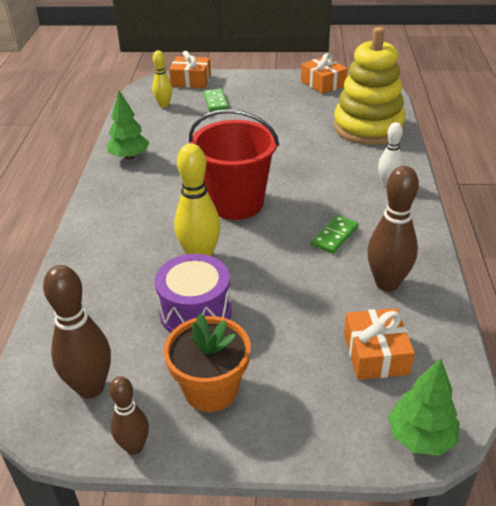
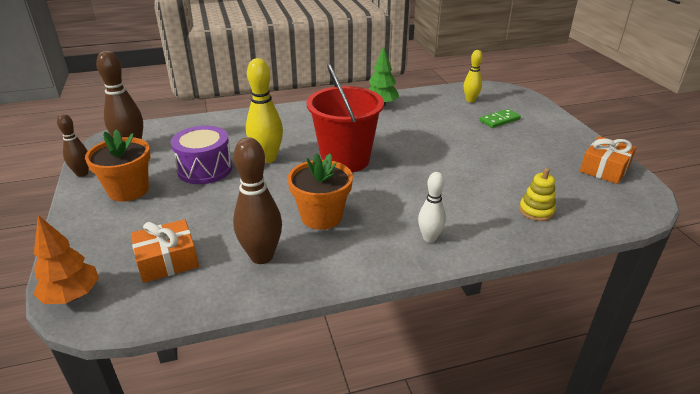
camera: 70 degrees right, 5 degrees down
(191, 80) = (525, 102): orange gift -> none
(334, 236) = (321, 216): green domino -> orange flower pot
(368, 127) = (536, 211): yellow stacking toy -> yellow stacking toy, size x0.41
(420, 437) = (72, 296): green tree -> orange tree

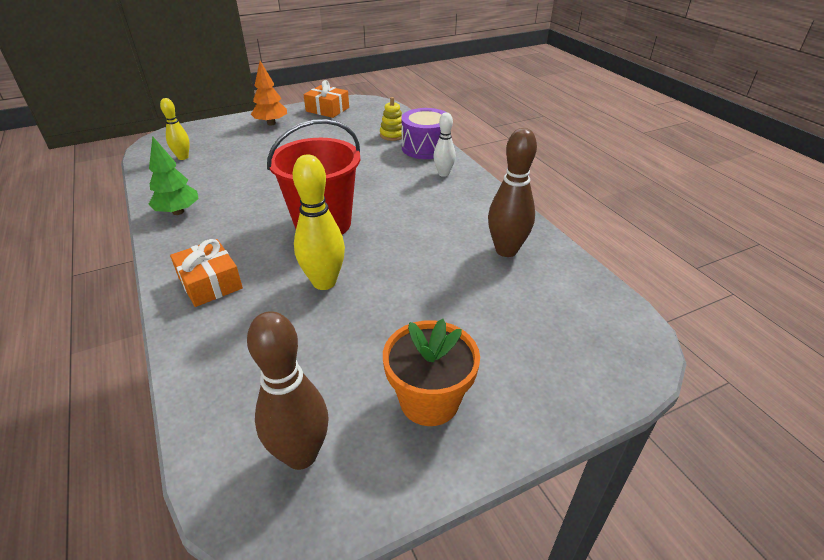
camera: 100 degrees left, 5 degrees up
(72, 296) = (633, 364): orange tree -> orange tree (271, 123)
(82, 173) = (396, 495): brown bowling pin -> none
(167, 260) = (544, 310): orange gift -> orange gift (210, 283)
(205, 169) = (358, 334): purple drum -> purple drum (425, 148)
(321, 216) = (433, 226): orange flower pot -> none
(499, 120) = (236, 144): green domino -> none

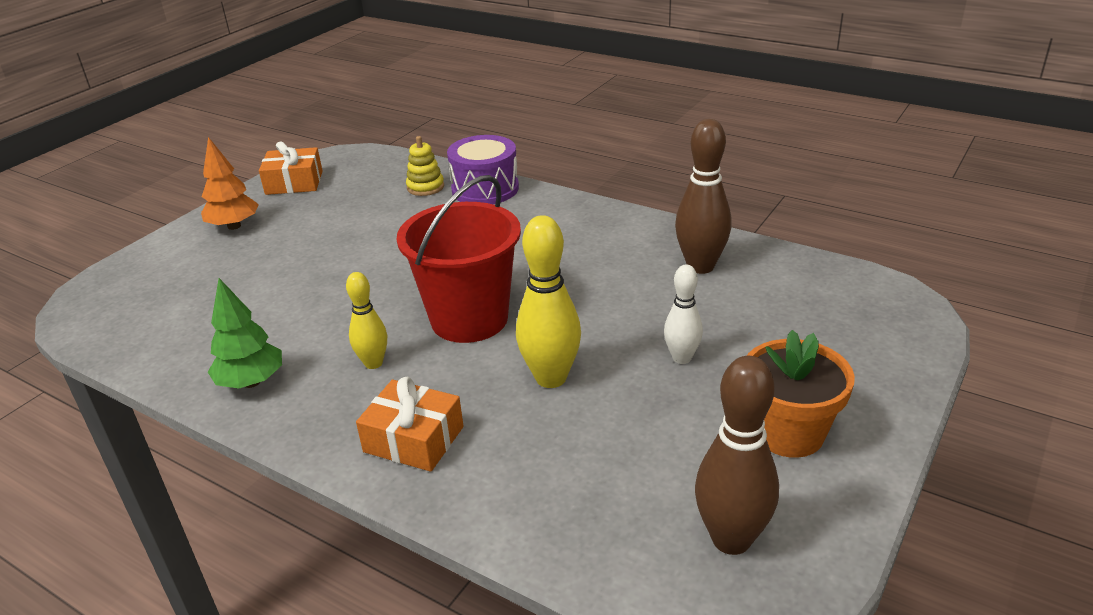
camera: 30 degrees left, 5 degrees down
(183, 157) = (156, 314): yellow bowling pin -> yellow bowling pin (373, 363)
(443, 174) = (542, 211): white bowling pin -> white bowling pin (682, 358)

